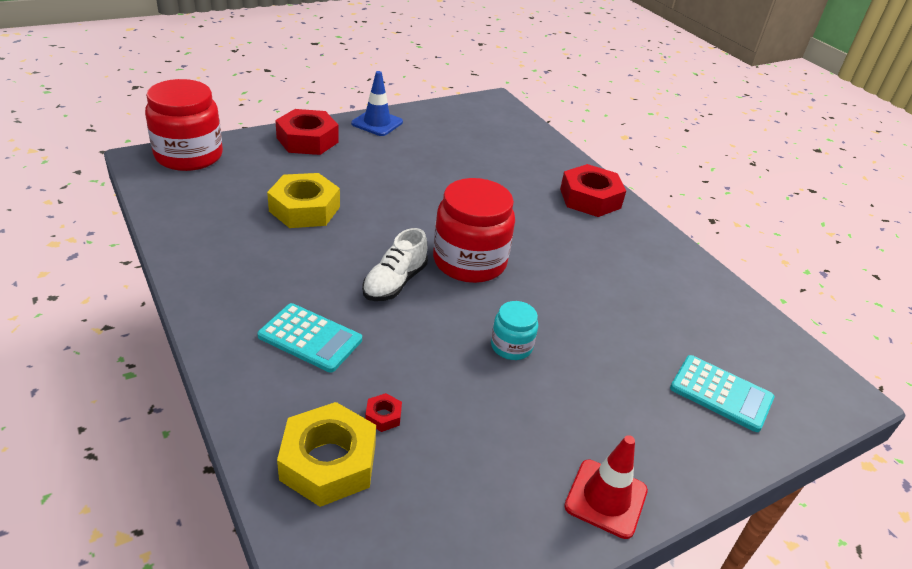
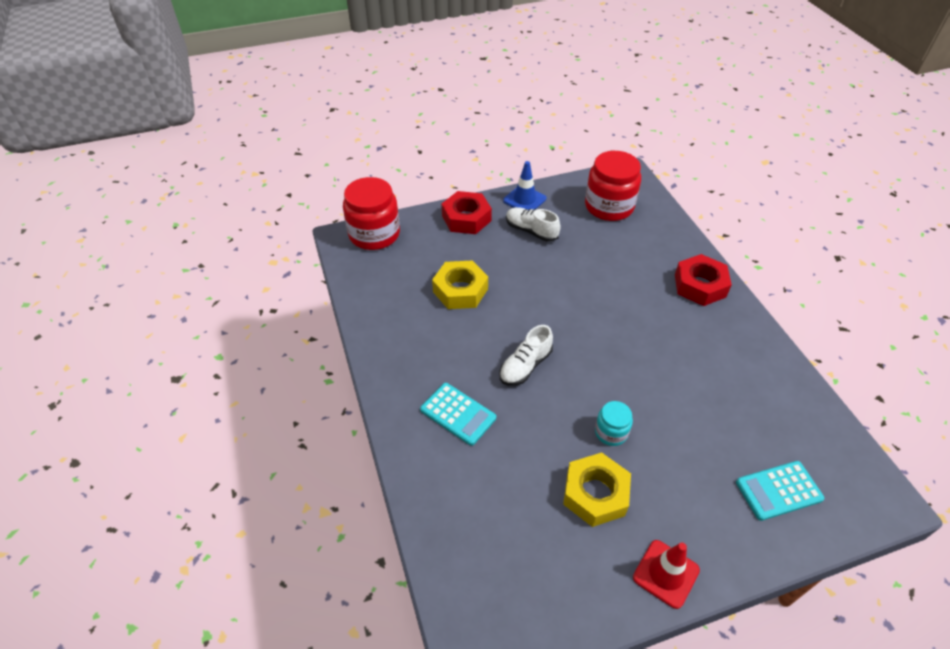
camera: 15 degrees right, 10 degrees up
(328, 462) = (465, 521): yellow nut -> yellow nut (595, 494)
(383, 416) = (506, 486): red nut -> none
(388, 151) = (531, 231): none -> white shoe
(469, 261) = (587, 348): red jar -> red jar (609, 206)
(721, 393) = (778, 490): turquoise calculator -> turquoise calculator turned 120 degrees clockwise

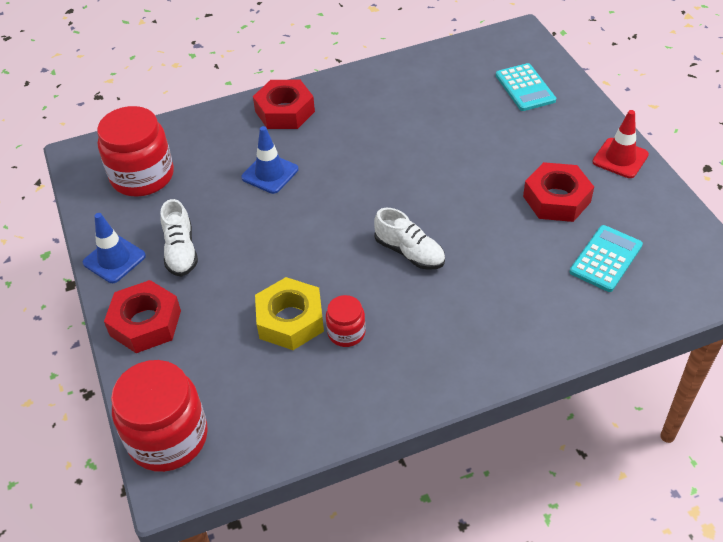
camera: 90 degrees left, 0 degrees up
(444, 322) = (346, 332): none -> red jar
(458, 414) = (484, 309): turquoise calculator -> turquoise calculator (606, 259)
(531, 231) = (181, 251): white shoe -> white shoe turned 45 degrees counterclockwise
(595, 494) = (556, 199): yellow nut -> red nut
(611, 432) = (486, 186): turquoise jar -> none
(617, 277) = (270, 173): none -> blue traffic cone

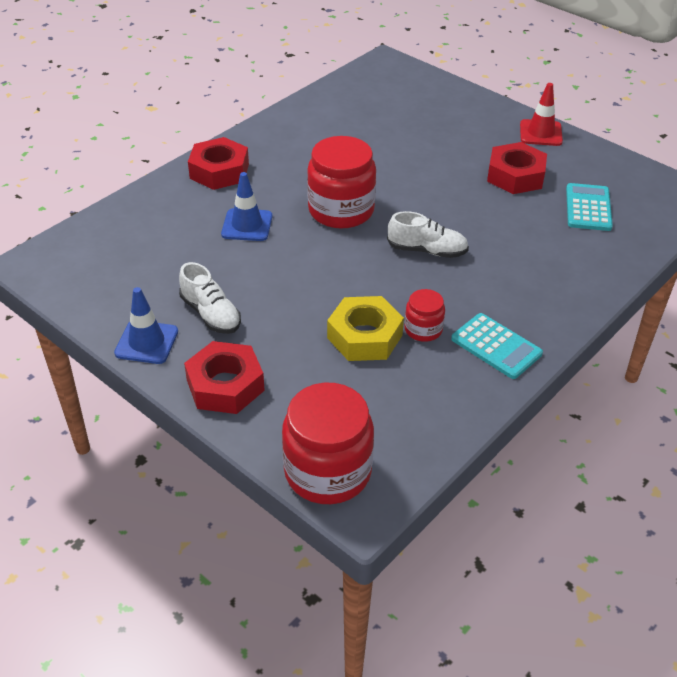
camera: 30 degrees left, 5 degrees down
(142, 176) = (117, 263): red jar -> red jar (341, 210)
(525, 88) = (423, 101): turquoise calculator -> turquoise calculator (496, 346)

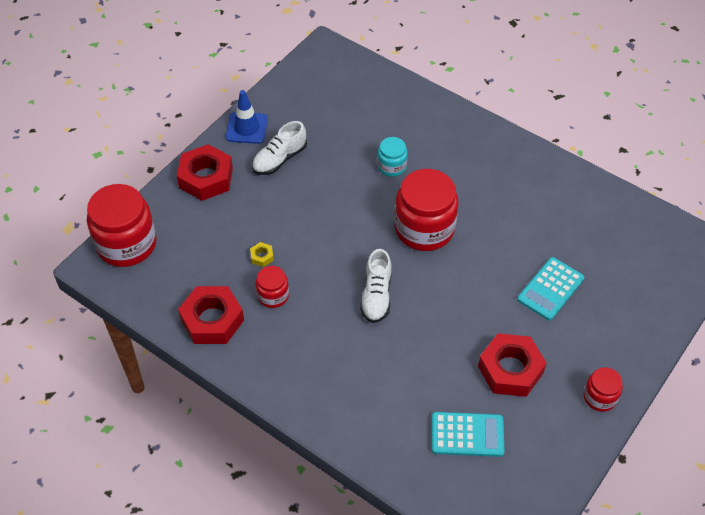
camera: 85 degrees right, 10 degrees up
(219, 171) = (465, 137): red nut -> red nut (212, 320)
(247, 225) = (391, 166): blue traffic cone -> turquoise jar
(364, 336) = (262, 256): yellow nut -> yellow nut, size x0.41
(496, 346) = (256, 347): turquoise calculator -> turquoise calculator (550, 289)
(540, 133) = (600, 397): red traffic cone -> red jar

